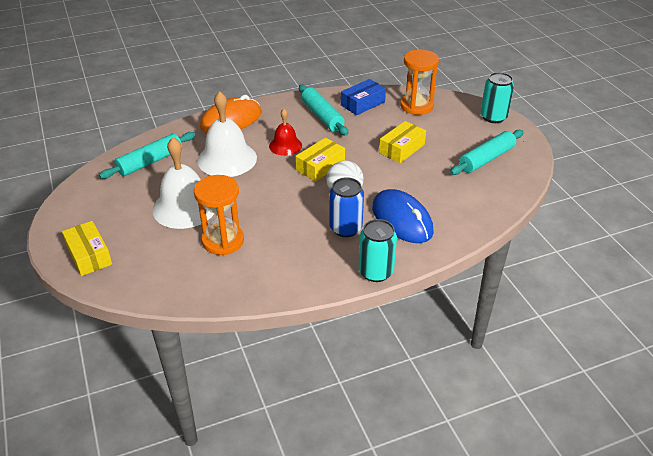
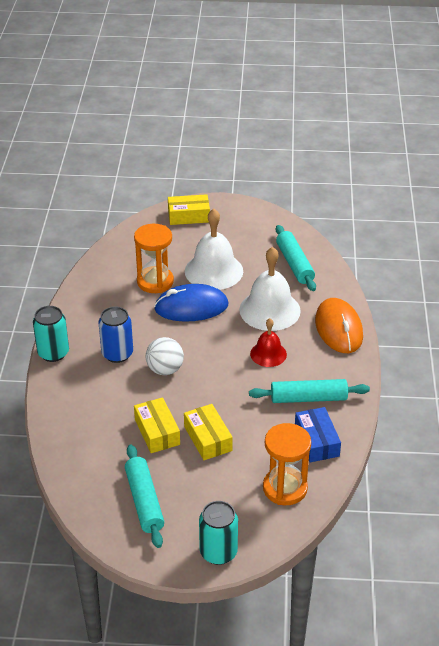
camera: 115 degrees right, 0 degrees up
(320, 166) = (217, 367): yellow box -> yellow box (157, 432)
(402, 219) = (101, 393): blue mouse -> blue mouse (191, 307)

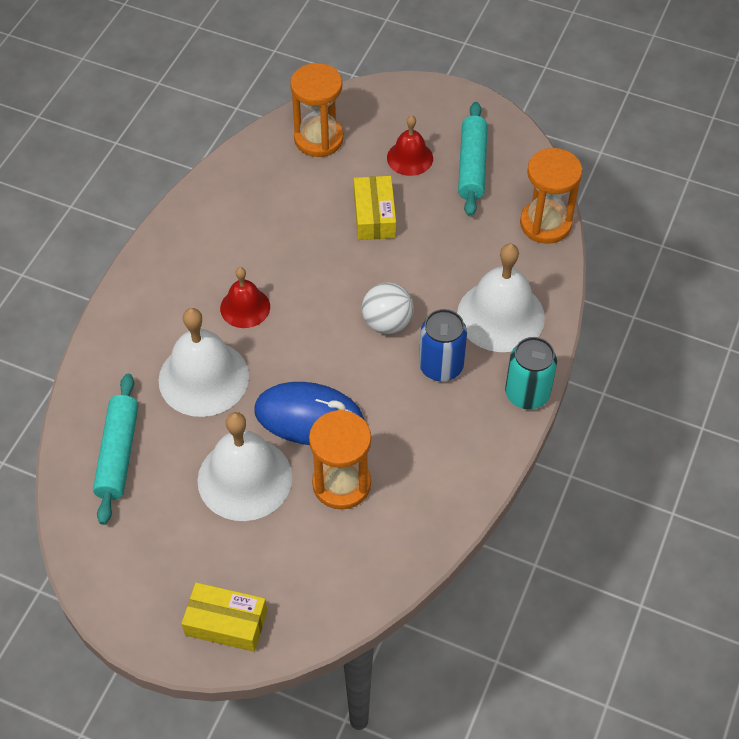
camera: 160 degrees left, 15 degrees up
(68, 469) = (545, 224): none -> orange hourglass
(85, 394) = (500, 315): none -> white bell
(157, 432) = (429, 240): yellow box -> none
(200, 493) = (410, 158): none -> red bell
(218, 552) = (416, 98): turquoise can -> none
(308, 398) = (232, 232): turquoise rolling pin -> none
(316, 441) = (255, 178): blue box -> none
(338, 329) = (132, 319): orange mouse -> none

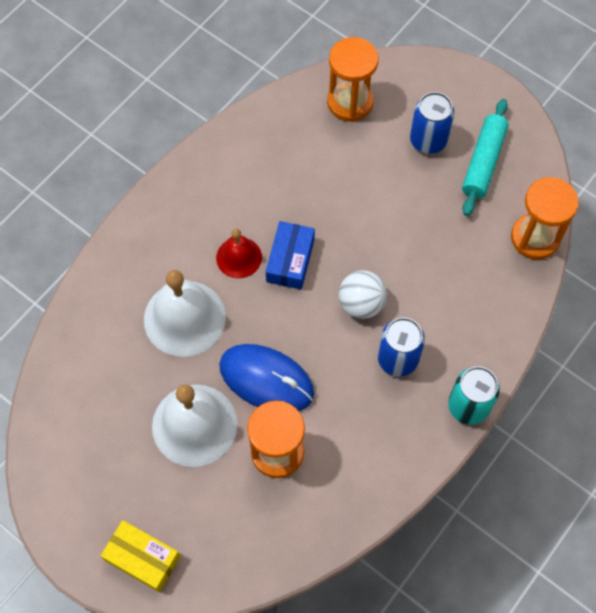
camera: 15 degrees right, 10 degrees up
(118, 454) = (92, 373): turquoise rolling pin -> none
(300, 298) = (290, 260): none -> blue box
(374, 215) = (379, 192): yellow box -> none
(410, 158) = (428, 141): red bell -> blue can
(500, 315) = (466, 321): white bell -> none

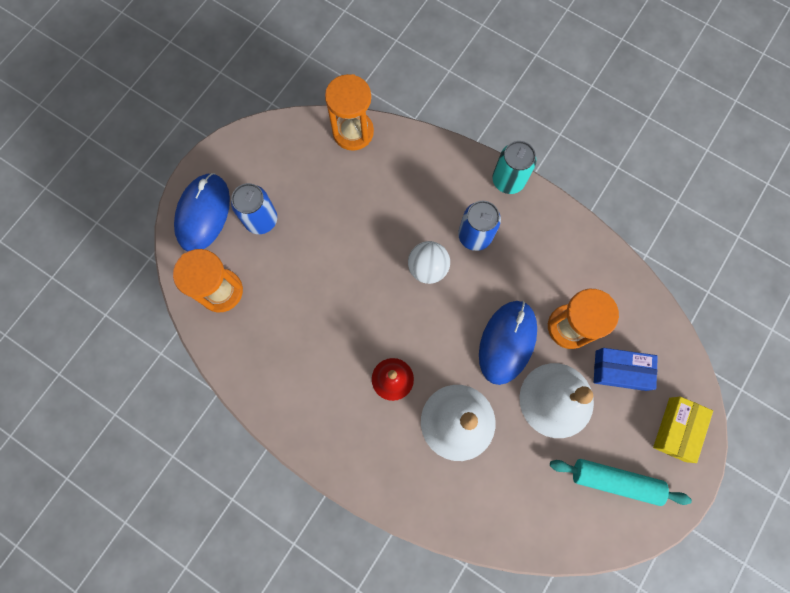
camera: 95 degrees left, 10 degrees up
(290, 260) = (391, 332): blue box -> blue box (620, 370)
(437, 87) = (203, 214): none -> blue mouse
(483, 162) = (281, 173): turquoise rolling pin -> turquoise rolling pin (615, 481)

